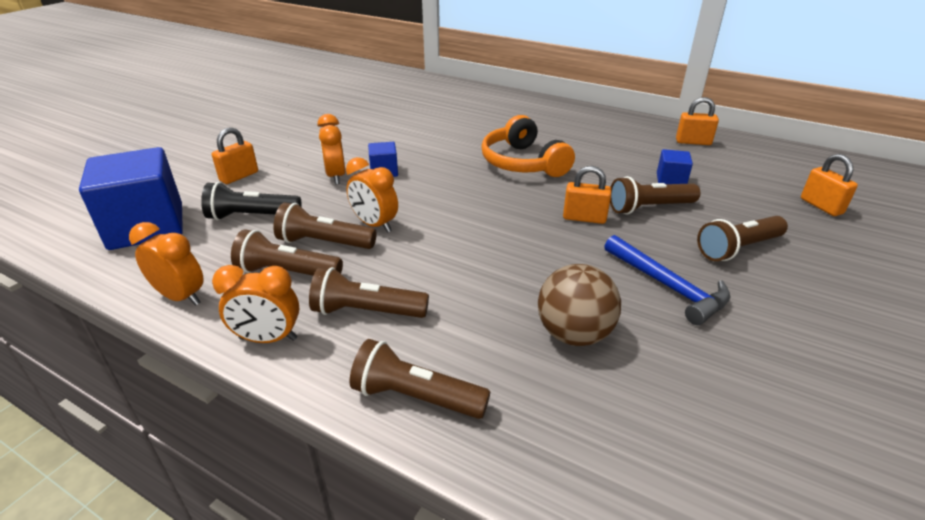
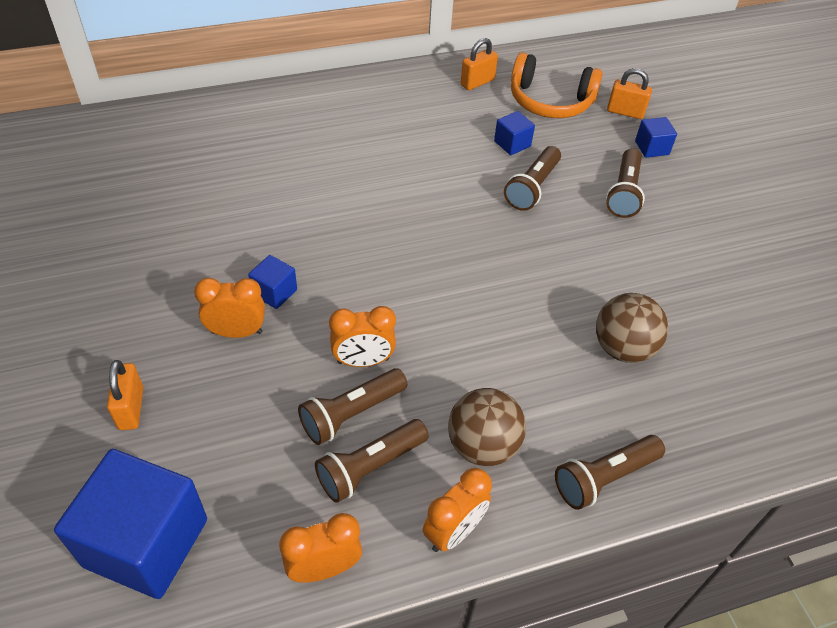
camera: 50 degrees left, 15 degrees up
(252, 216) = (236, 441): black flashlight -> none
(336, 176) = (237, 332): orange clock -> orange clock turned 150 degrees clockwise
(366, 311) = (482, 445): brown flashlight -> brown ball
(523, 163) = (381, 196): orange headphones -> orange headphones (550, 101)
(584, 218) = (504, 231): orange padlock -> none
(668, 286) = (624, 261): blue hammer -> none
(818, 237) = (652, 148): none -> blue cube

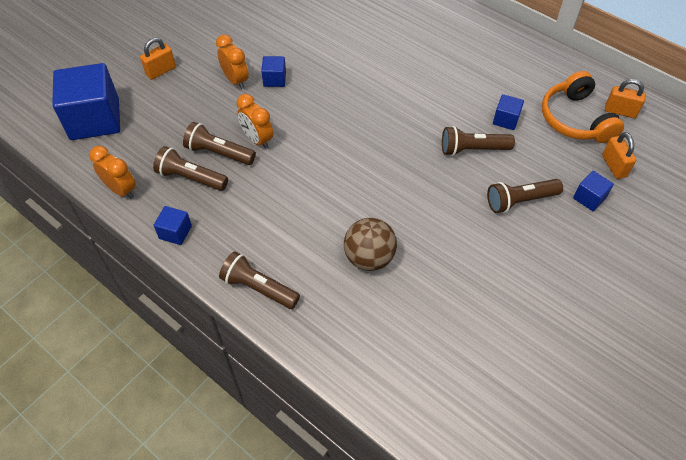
camera: 60 degrees right, 5 degrees up
(454, 531) = (175, 232): orange clock -> blue cube
(477, 82) = (550, 73): orange padlock -> orange padlock (620, 111)
(482, 445) = (239, 219): brown ball -> none

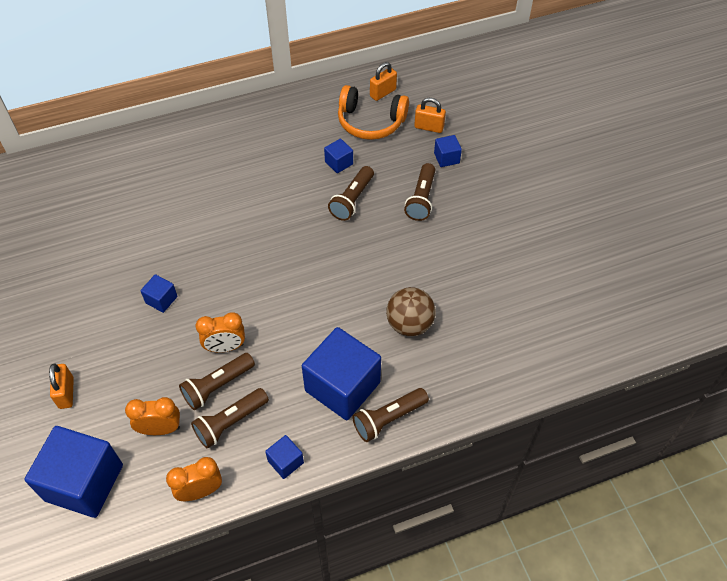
camera: 60 degrees left, 0 degrees up
(235, 80) = (136, 332): orange clock -> orange clock (160, 429)
(270, 237) = (342, 386): none -> blue cube

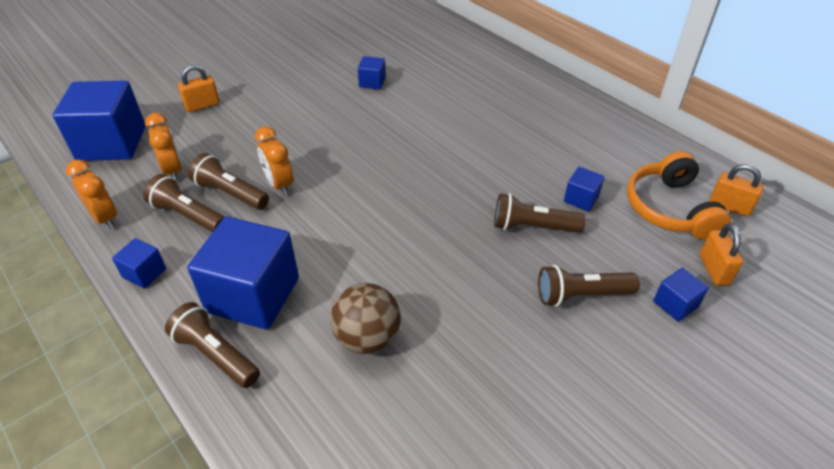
camera: 70 degrees right, 10 degrees down
(161, 300) = (321, 126): blue cube -> blue cube (372, 82)

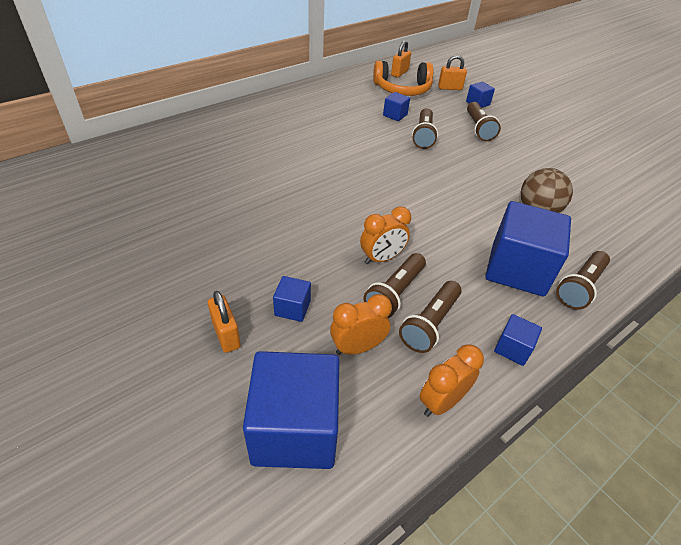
camera: 90 degrees left, 0 degrees up
(372, 82) = (222, 194): blue cube -> blue cube (292, 308)

